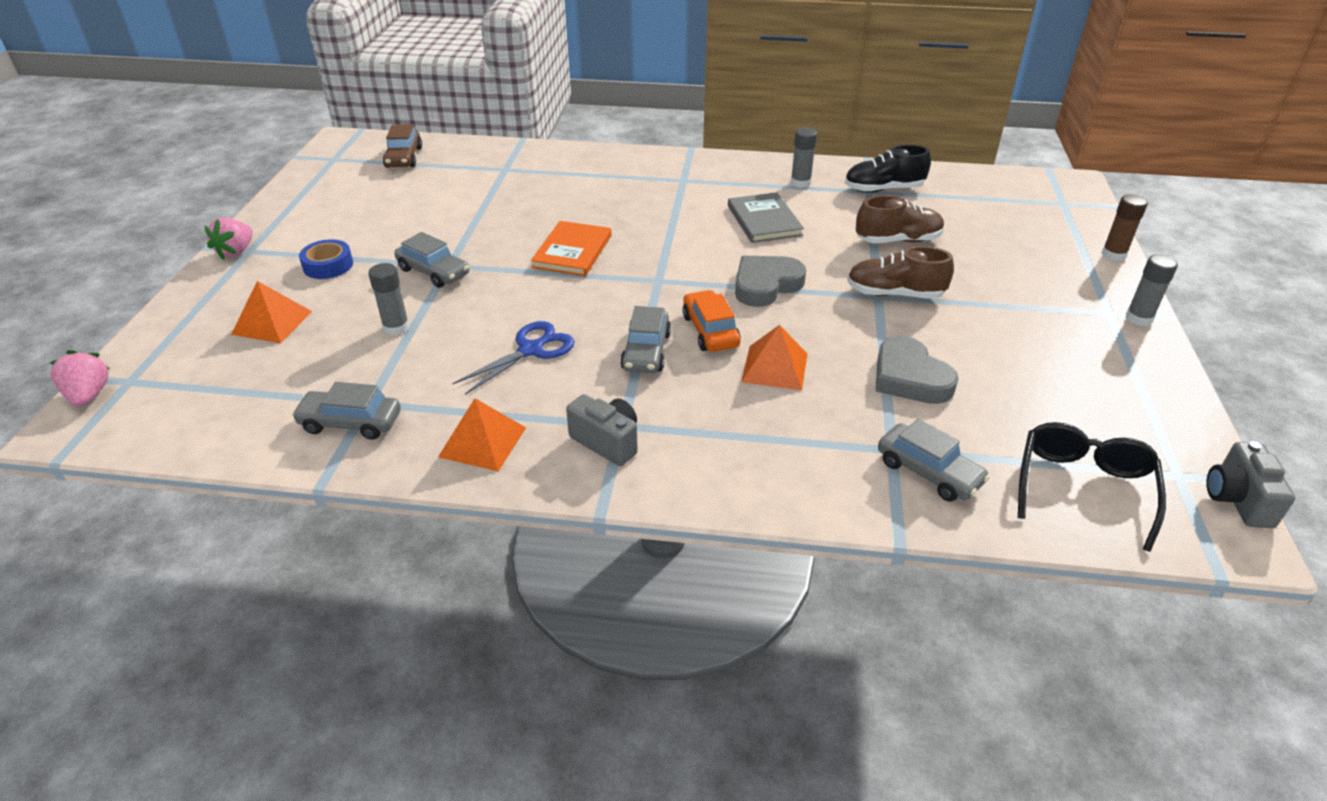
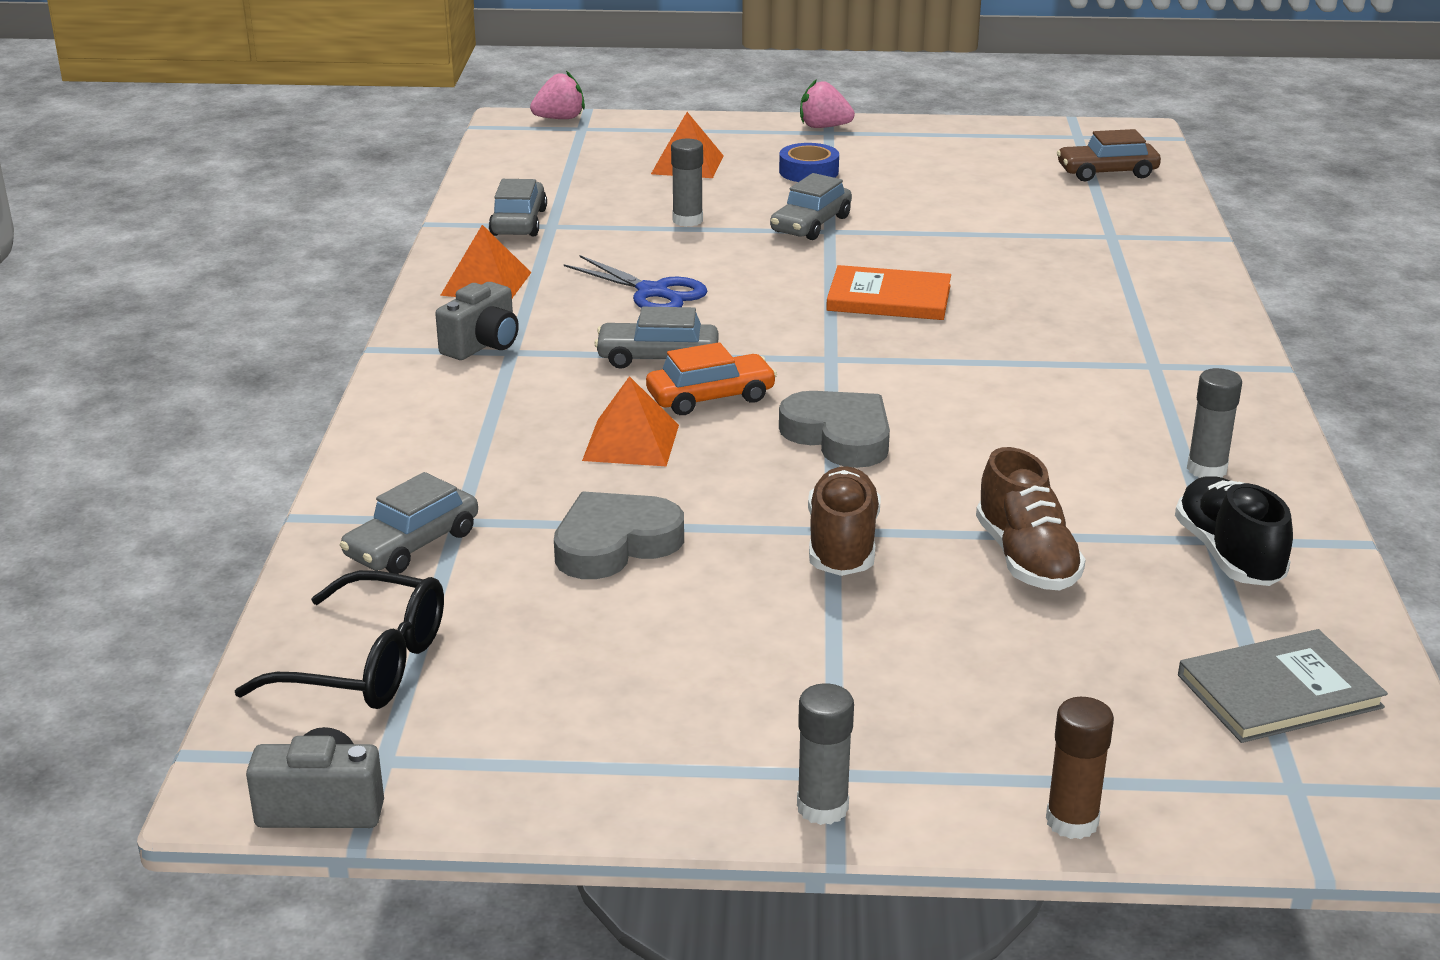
camera: 85 degrees right, 10 degrees down
(764, 220) = (1043, 435): grey book -> grey book (1279, 691)

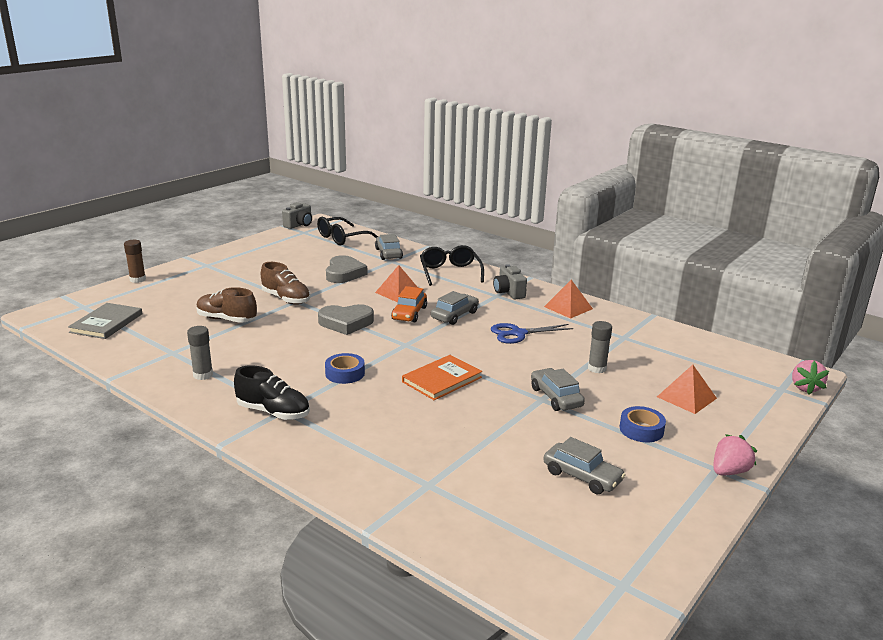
camera: 125 degrees right, 5 degrees down
(446, 430) = (450, 272): none -> black glasses
(519, 222) = (635, 332): grey car -> grey car (582, 476)
(822, 807) = (200, 260): grey glue stick -> none
(995, 366) = (345, 373): none -> blue tape
(1107, 172) = (531, 550): brown car -> none
(1228, 555) = (161, 350): black shoe -> black shoe (273, 412)

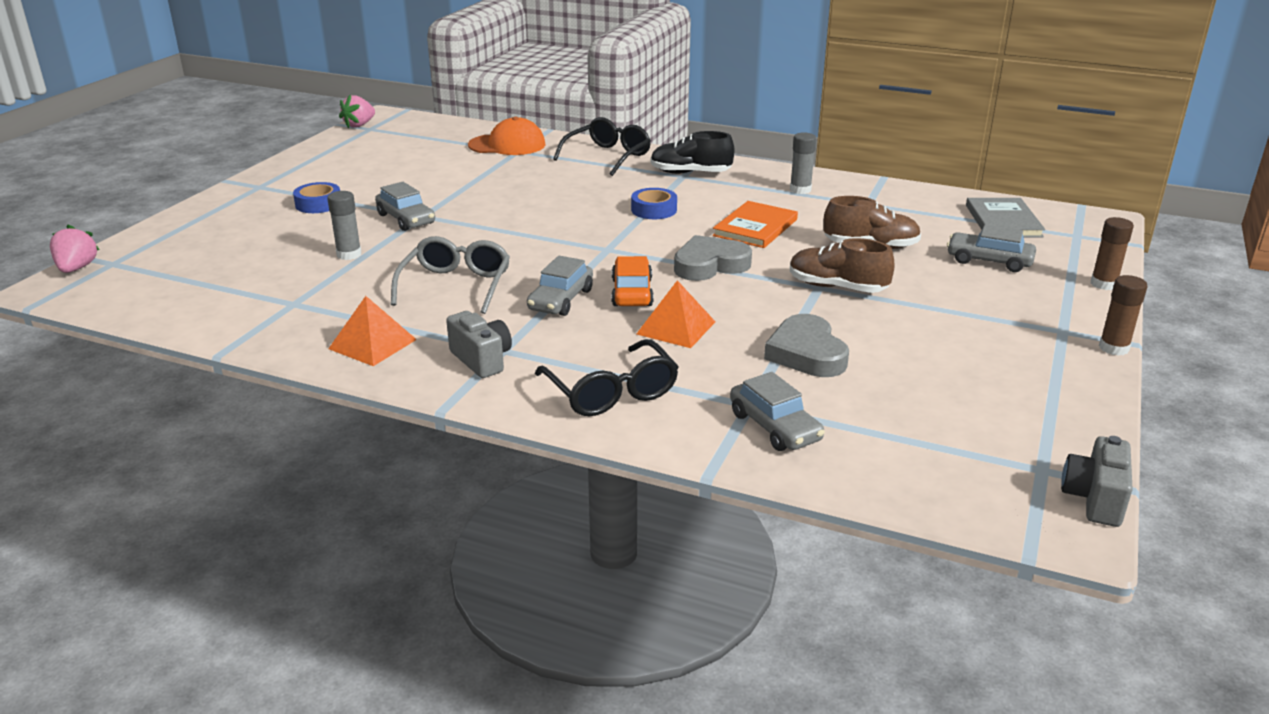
camera: 165 degrees right, 5 degrees up
(198, 256) = (1113, 348): none -> brown glue stick
(342, 238) = (928, 463): black glasses -> black glasses (608, 156)
(437, 500) = (507, 145): none -> orange cap
(442, 379) = (541, 218): orange book -> orange book (755, 228)
(518, 333) = (456, 285): blue scissors -> grey glasses
(582, 476) = (388, 168): grey car -> grey car (989, 261)
(686, 397) = (248, 238): orange pyramid -> none
(729, 471) = (248, 186): pink strawberry -> pink strawberry (359, 125)

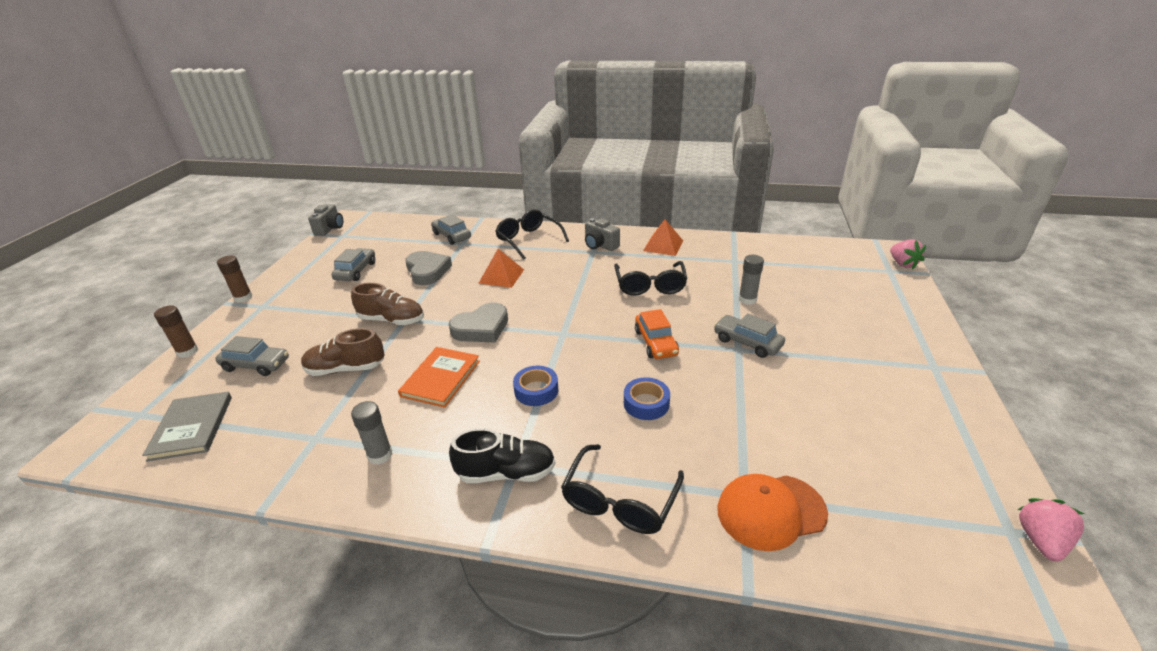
camera: 170 degrees right, 5 degrees up
(318, 204) = (843, 350): blue tape -> blue tape (646, 403)
(456, 285) = (650, 286): grey glasses -> black glasses
(560, 300) = (577, 285): grey car -> grey car (356, 271)
(632, 292) = (533, 296): orange car -> orange car (655, 343)

